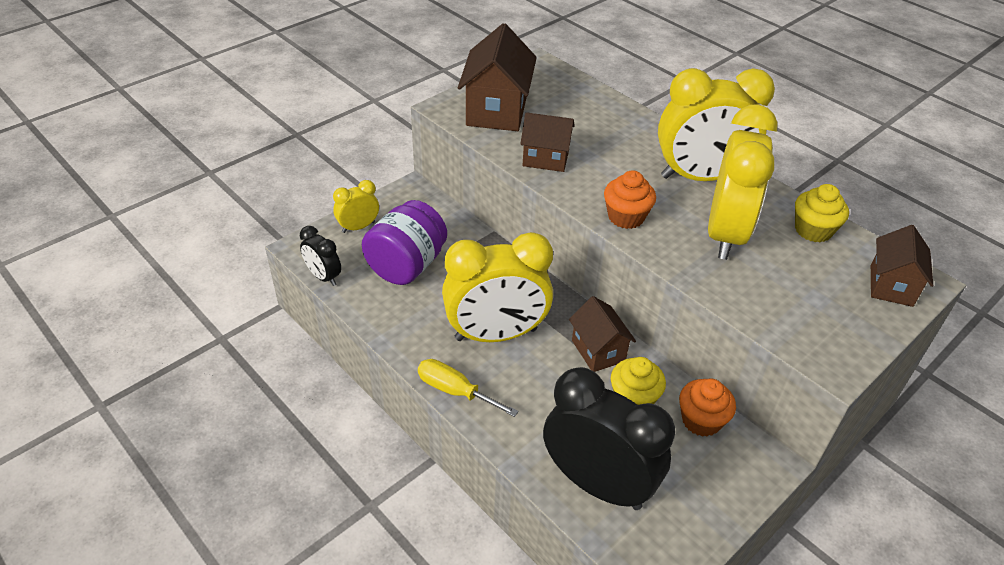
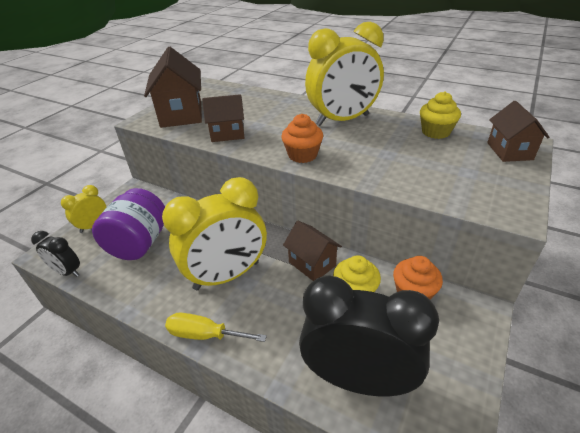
camera: 15 degrees left, 5 degrees down
(725, 234) = (379, 148): yellow clock -> none

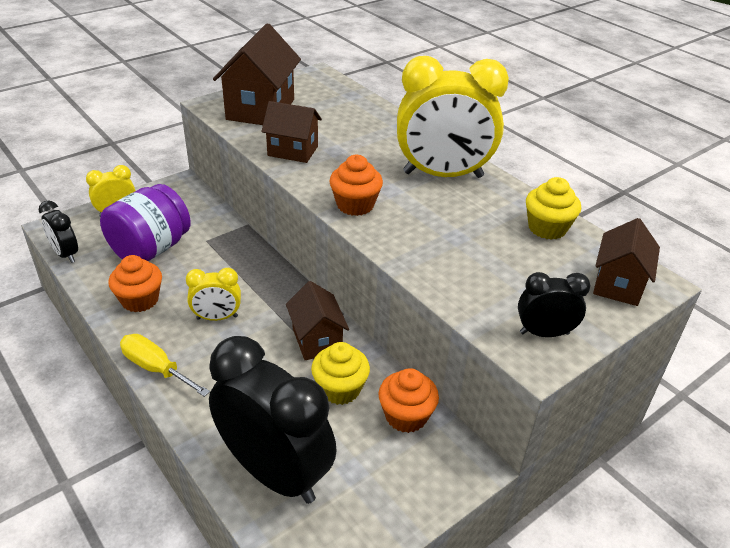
camera: 20 degrees right, 0 degrees up
(155, 285) = (140, 300): none -> orange cupcake
(227, 275) = (217, 317): yellow clock -> yellow clock, size x0.48
(502, 195) = (544, 333): none -> black clock

